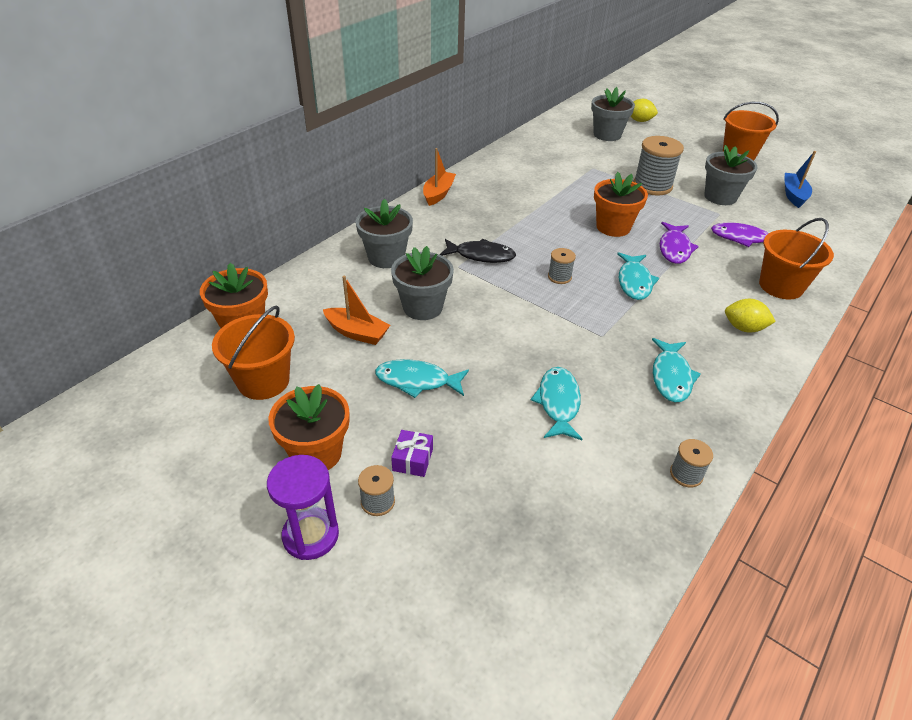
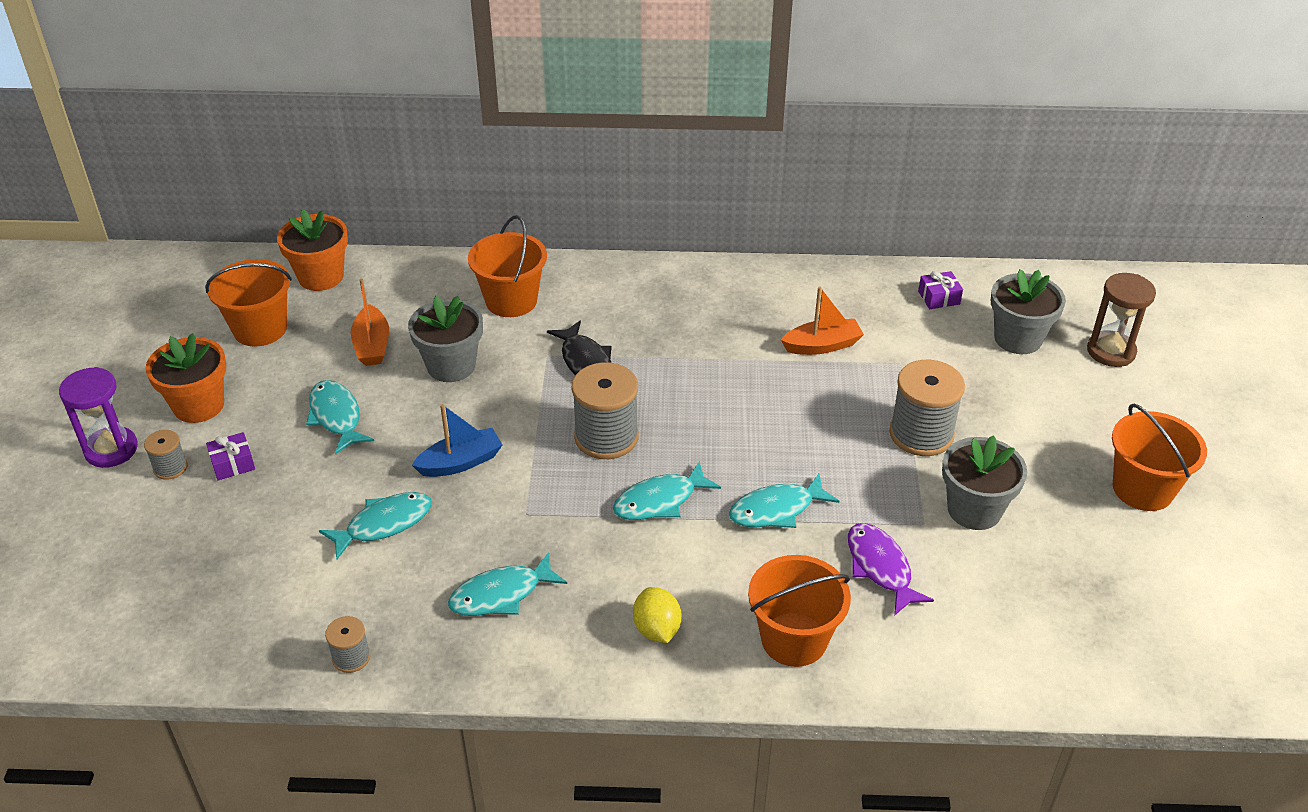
camera: 55 degrees right, 0 degrees up
(386, 257) = (511, 301): grey flower pot -> orange bucket
(438, 194) = (677, 273): orange boat -> orange boat (822, 345)
(554, 138) = (939, 298): none -> purple gift
(559, 277) = (606, 437): grey spool -> grey spool, size x1.97
(613, 227) = (766, 438): orange flower pot -> none
(639, 121) = (1111, 351): yellow lemon -> brown hourglass
(674, 248) = (776, 510): purple fish -> turquoise fish
(793, 195) = (1082, 587): blue boat -> blue boat (460, 462)

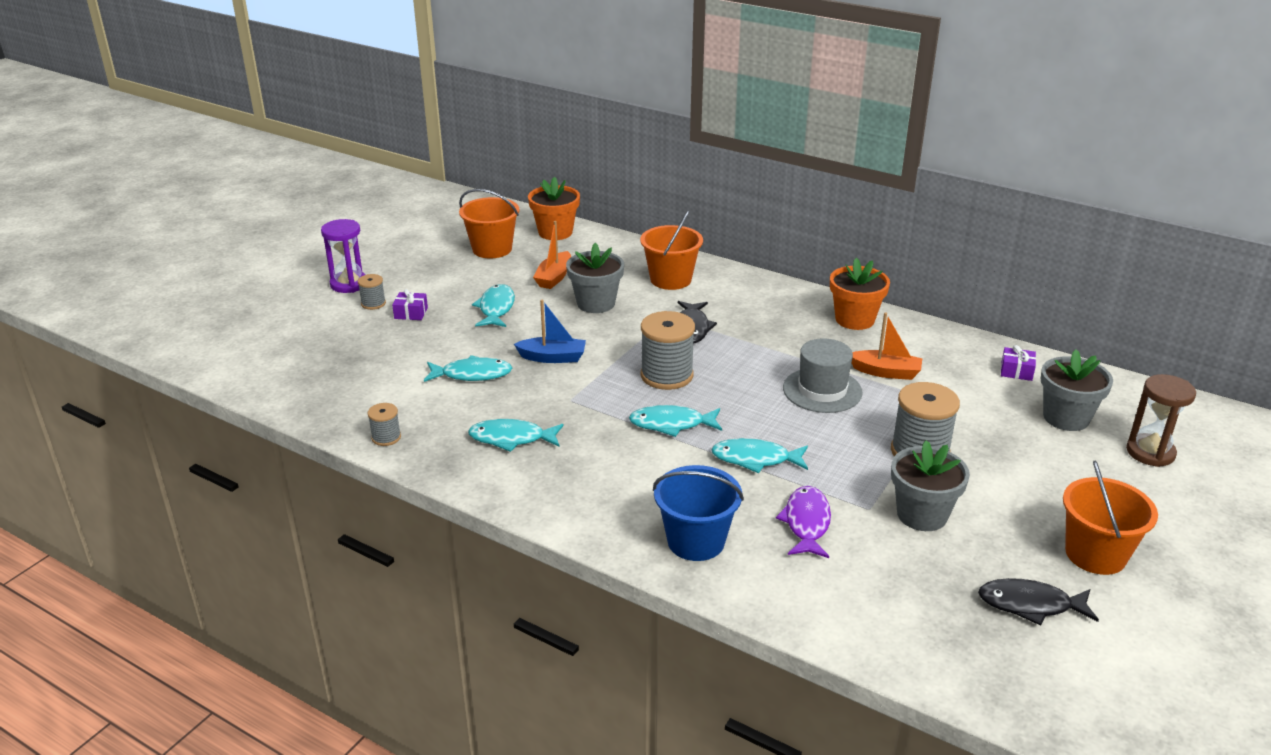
camera: 30 degrees right, 10 degrees down
(198, 405) = (419, 277): orange flower pot -> orange flower pot (854, 319)
(657, 629) = (599, 497): yellow lemon -> none
(778, 393) = (822, 390): none -> grey hat
(794, 639) = (696, 541): orange bucket -> blue bucket
(1130, 571) = (1030, 605): none -> black fish

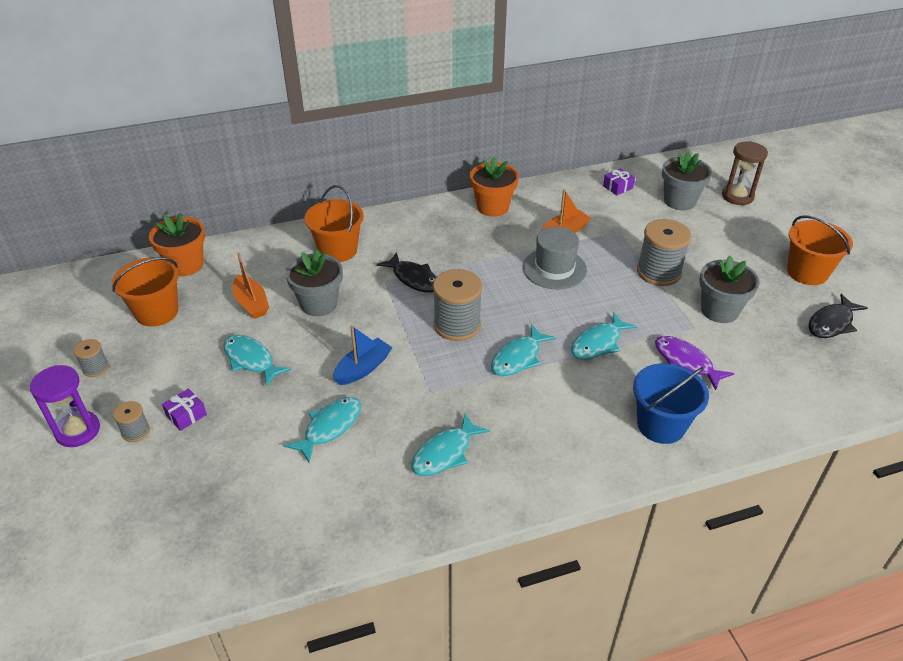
camera: 50 degrees left, 10 degrees up
(386, 437) = (358, 532): grey spool -> grey spool (95, 368)

